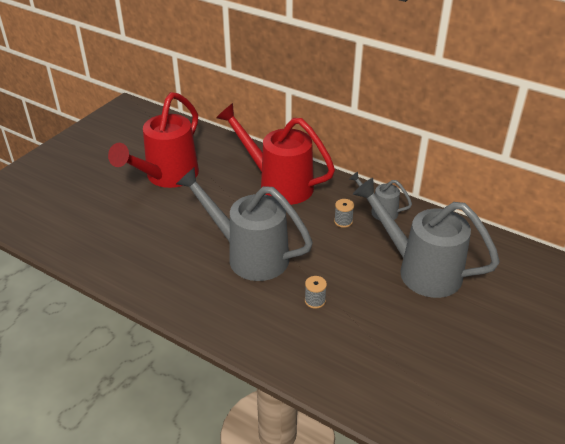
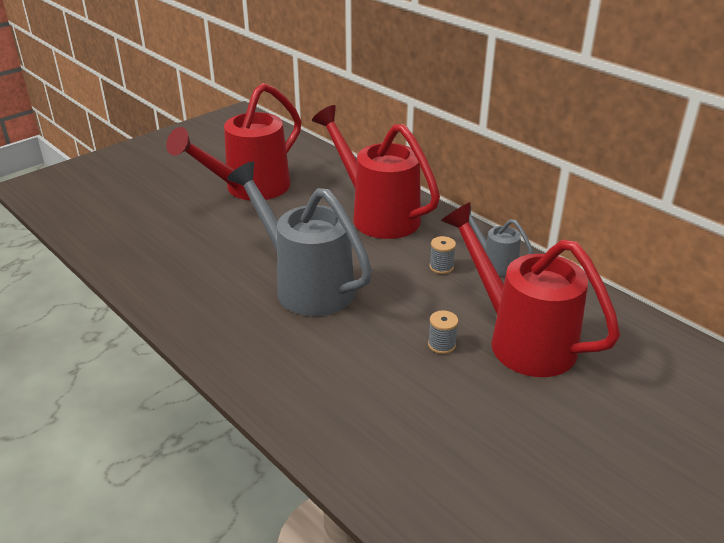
camera: 15 degrees right, 5 degrees down
(315, 300) = (364, 350): grey spool -> grey spool (441, 345)
(420, 270) = (521, 339): grey watering can -> red watering can

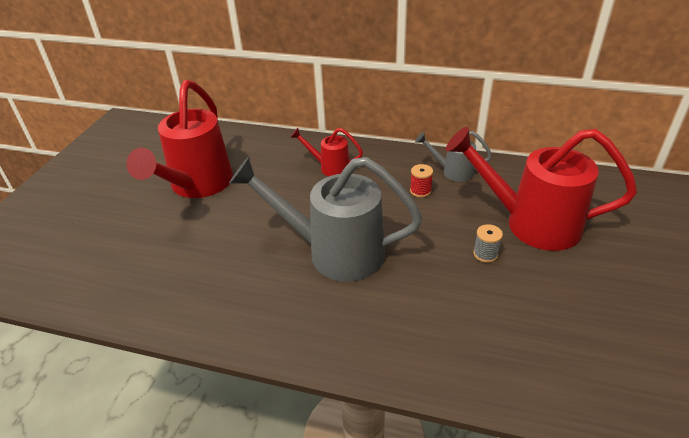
camera: 30 degrees left, 5 degrees up
(378, 215) = (330, 167): red watering can -> red watering can, size x0.48
(441, 267) = (420, 191): grey spool -> red spool

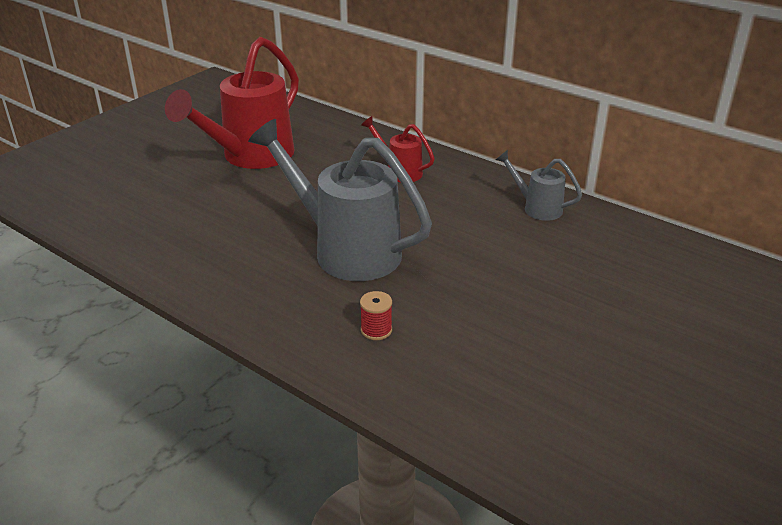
camera: 20 degrees right, 5 degrees down
(420, 191) = (484, 217): red spool -> red spool (376, 330)
(485, 254) = (510, 295): grey spool -> none
(531, 223) = (589, 280): red watering can -> none

